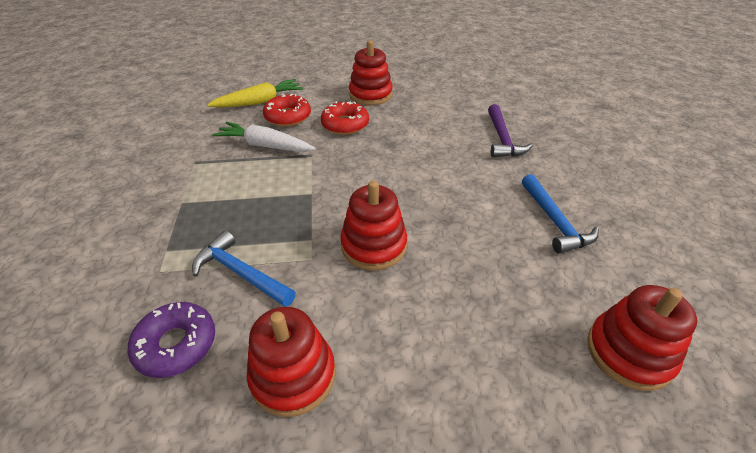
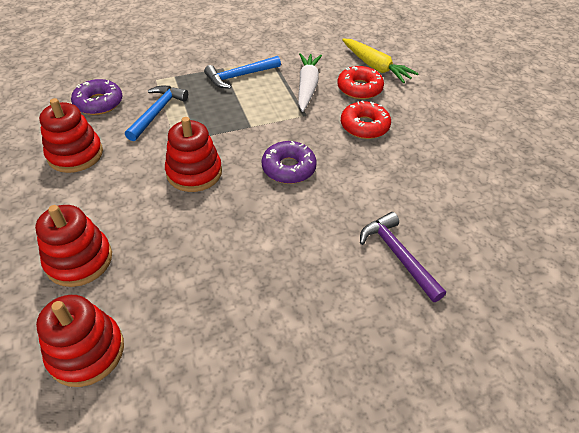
camera: 75 degrees right, 5 degrees up
(370, 95) = (434, 134): red stacking toy -> red stacking toy (79, 260)
(388, 177) = (288, 168): none -> purple donut
(502, 139) = (398, 255): purple hammer -> purple hammer turned 75 degrees clockwise
(554, 221) = (254, 303): blue hammer -> blue hammer (240, 76)

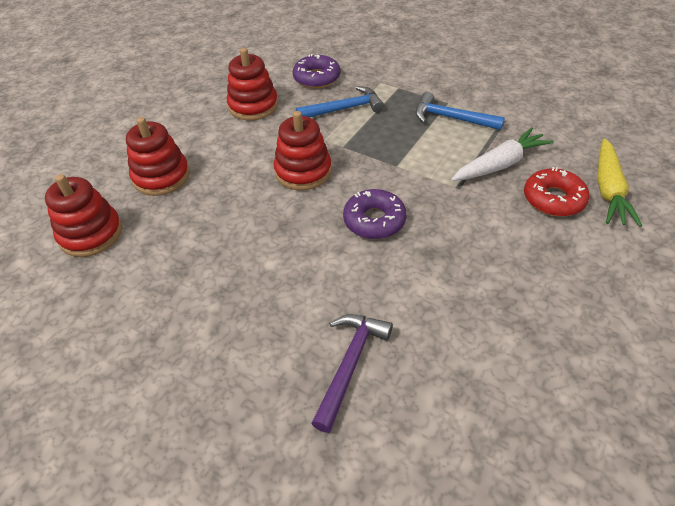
camera: 55 degrees right, 0 degrees up
(364, 126) = (501, 236): red donut -> none

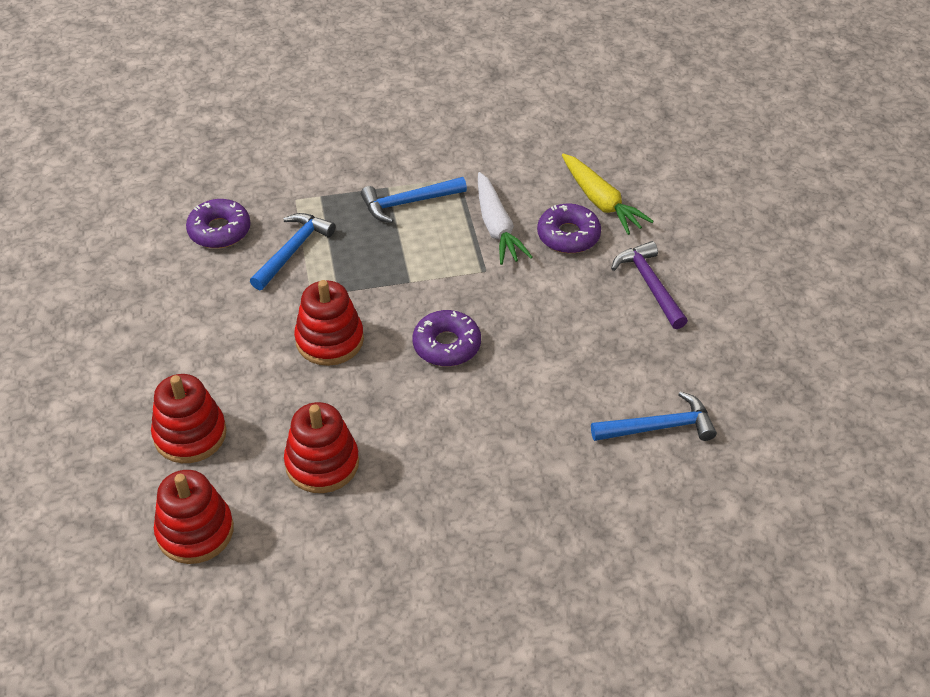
camera: 45 degrees left, 0 degrees up
(253, 106) = (188, 302): red stacking toy -> red stacking toy (322, 463)
(349, 365) = (551, 468): purple hammer -> purple hammer (650, 285)
(479, 400) = (658, 427): none -> blue hammer
(500, 164) = (497, 227): white carrot -> white carrot turned 150 degrees clockwise
(553, 199) = (568, 235): red donut -> purple donut

